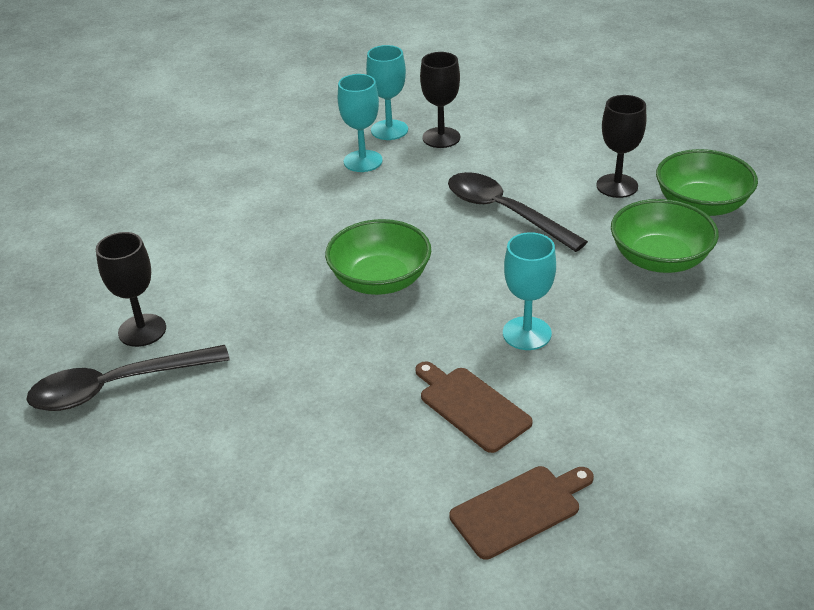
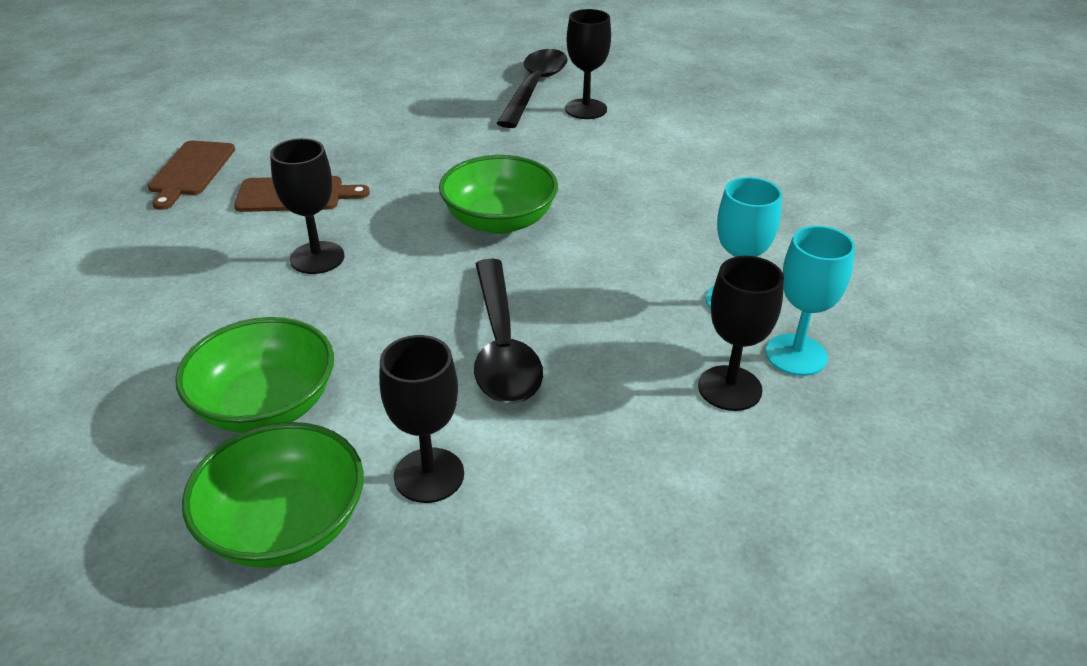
camera: 125 degrees right, 0 degrees up
(504, 212) = (502, 346): black spoon -> black spoon turned 90 degrees clockwise
(527, 333) = (317, 258): turquoise goblet -> black goblet

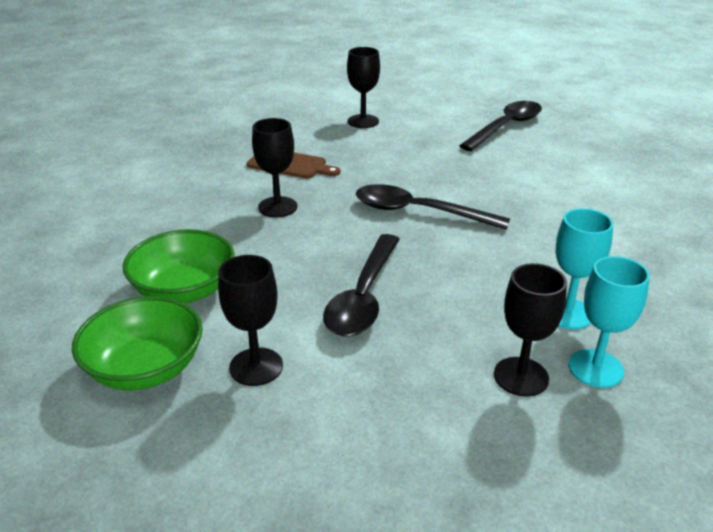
camera: 25 degrees right, 5 degrees down
(191, 171) = (236, 136): brown cutting board -> none
(499, 221) = (418, 212): green bowl -> black spoon
(586, 109) = (536, 149): black goblet -> black goblet (363, 121)

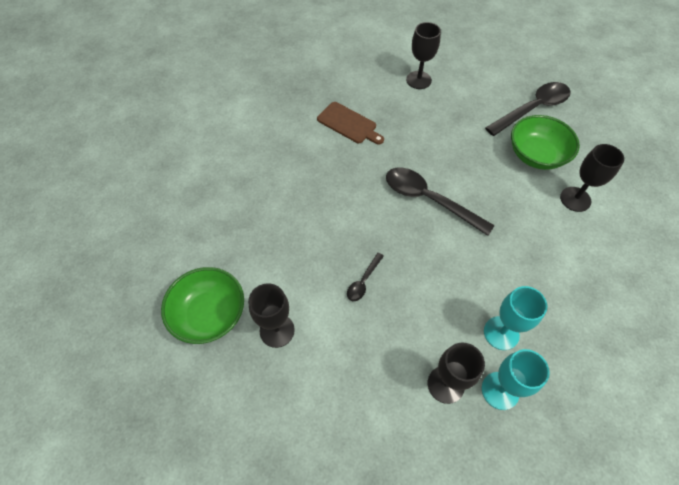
camera: 15 degrees right, 25 degrees up
(184, 290) = (247, 246): green bowl -> green bowl (536, 155)
(277, 207) = (328, 172): black goblet -> black goblet (575, 199)
(363, 297) = (363, 281): black spoon -> black spoon, size x0.48

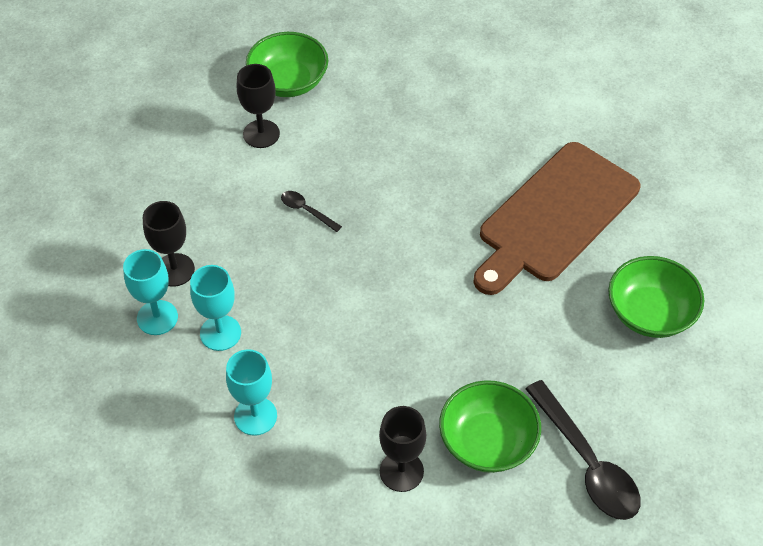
camera: 95 degrees right, 5 degrees down
(349, 124) = (555, 216): brown cutting board -> brown cutting board, size x2.06
(418, 80) = (650, 313): black goblet -> green bowl
(429, 199) = (416, 291): black spoon -> none
(567, 295) = (255, 416): none -> turquoise goblet

